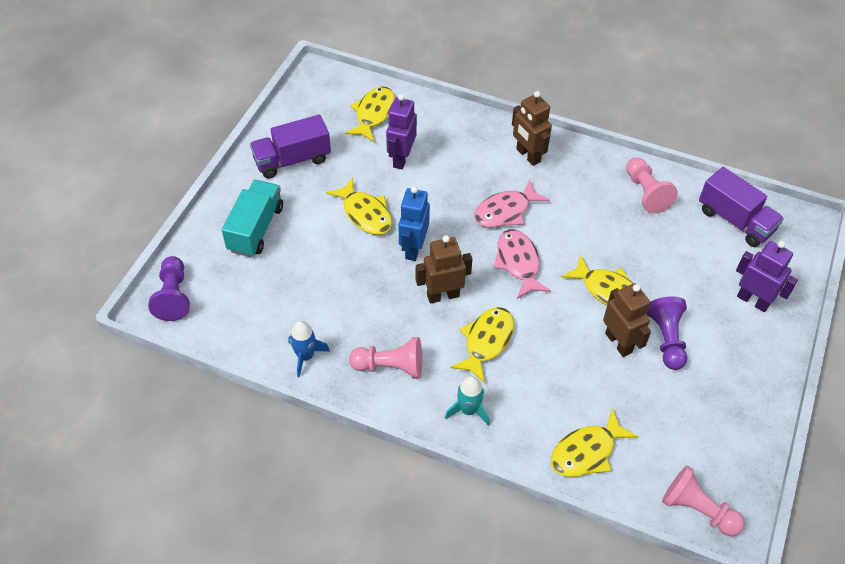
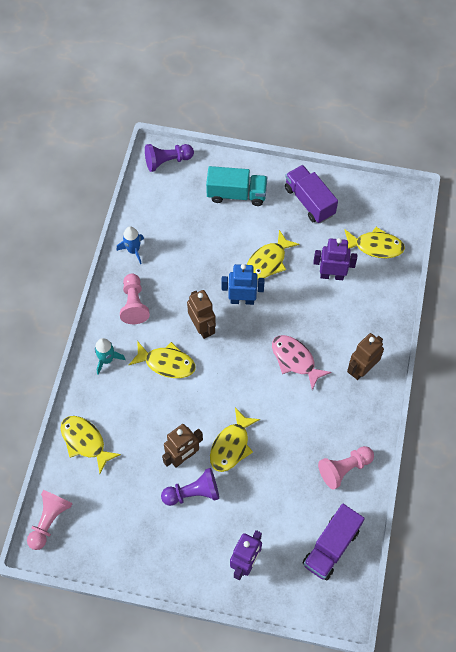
camera: 80 degrees right, 10 degrees up
(518, 263) = (244, 376): pink fish -> none

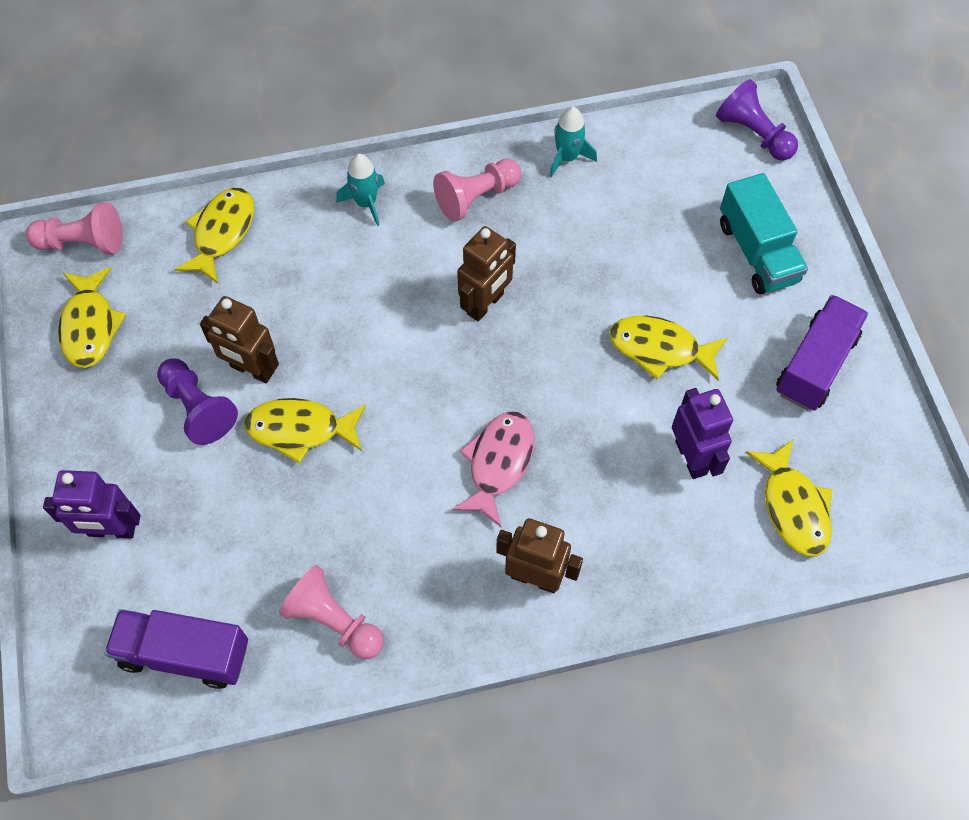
camera: 65 degrees right, 0 degrees up
(133, 250) = (567, 158): blue rocket -> turquoise rocket
(166, 363) = (399, 282): yellow fish -> yellow fish (90, 326)
(242, 300) = (565, 340): blue robot -> none

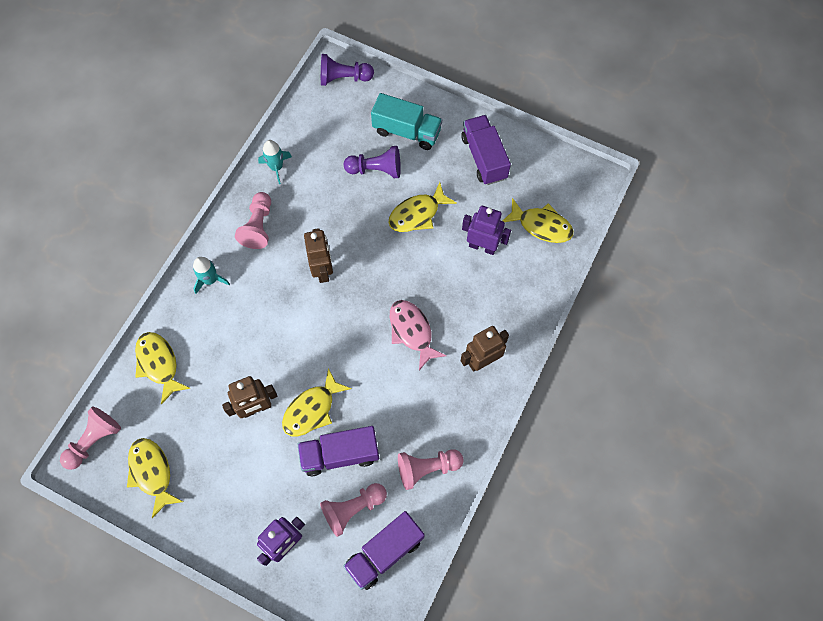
camera: 50 degrees left, 5 degrees up
(90, 326) = (152, 473): yellow fish -> yellow fish turned 150 degrees counterclockwise
(198, 408) = (254, 451): purple pawn -> purple pawn (376, 170)
(212, 573) = (353, 509): none -> pink pawn
(269, 504) = (340, 454): none -> purple truck

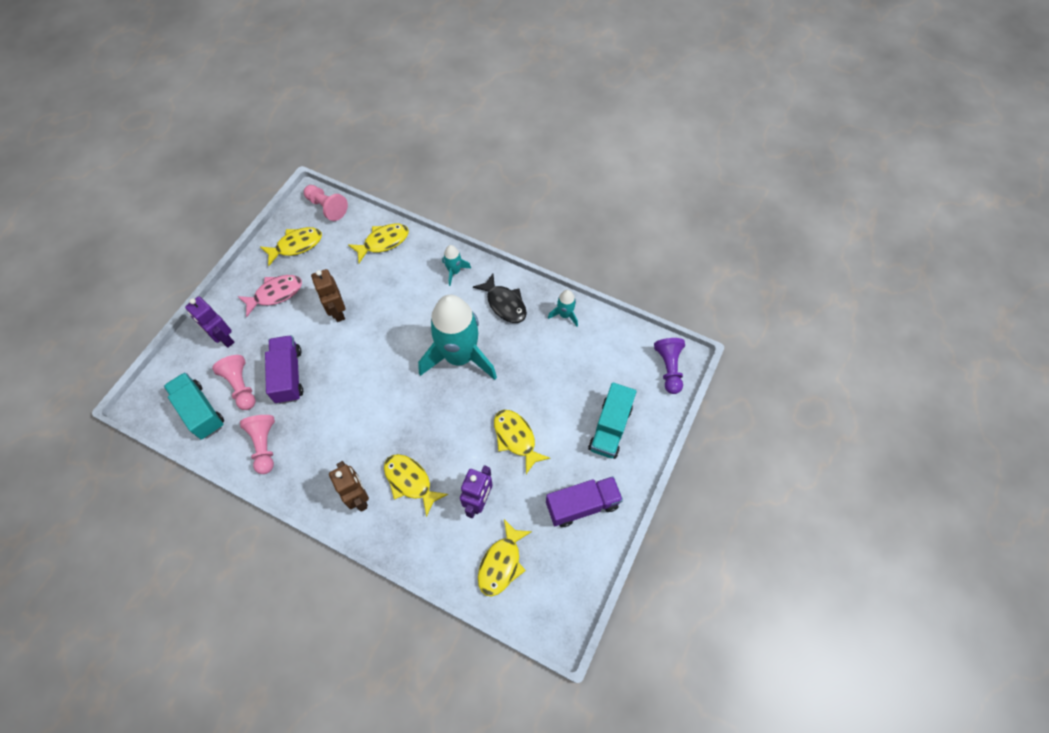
camera: 90 degrees right, 5 degrees down
(258, 226) = (504, 304): pink pawn -> black fish
(312, 409) = (331, 353): yellow fish -> yellow fish (410, 481)
(322, 270) = (459, 356): brown robot -> turquoise rocket
(376, 170) = (565, 400): purple pawn -> none
(384, 552) = (200, 411): purple truck -> turquoise truck
(412, 331) = (393, 433): pink fish -> pink fish (275, 294)

